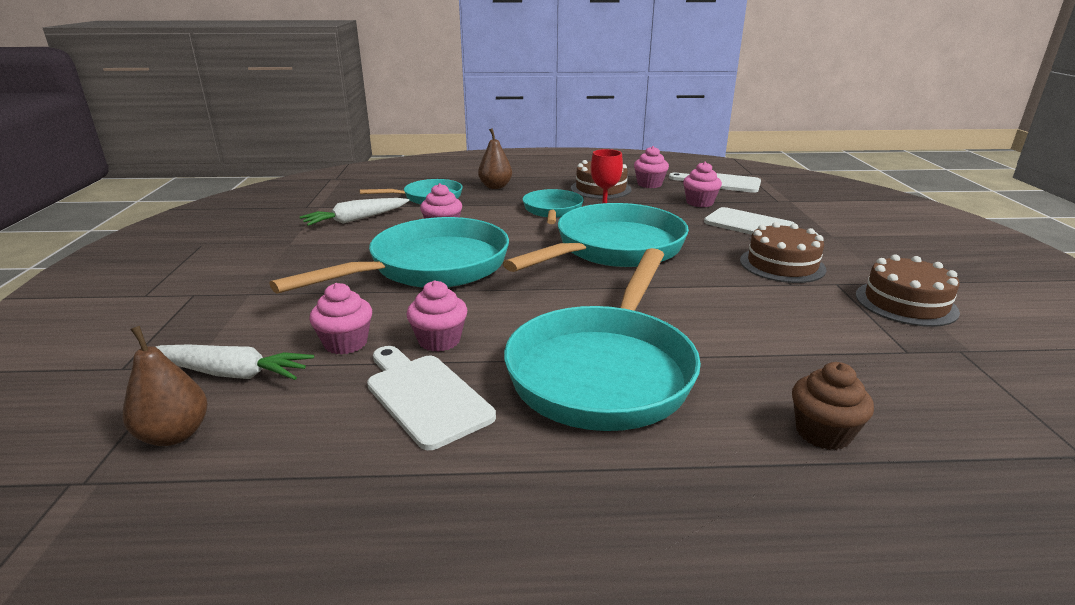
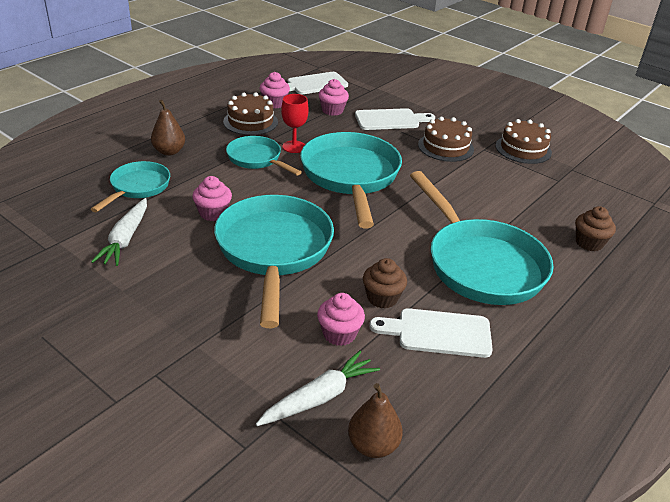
camera: 50 degrees left, 10 degrees up
(439, 340) = (382, 298): pink cupcake -> brown cupcake

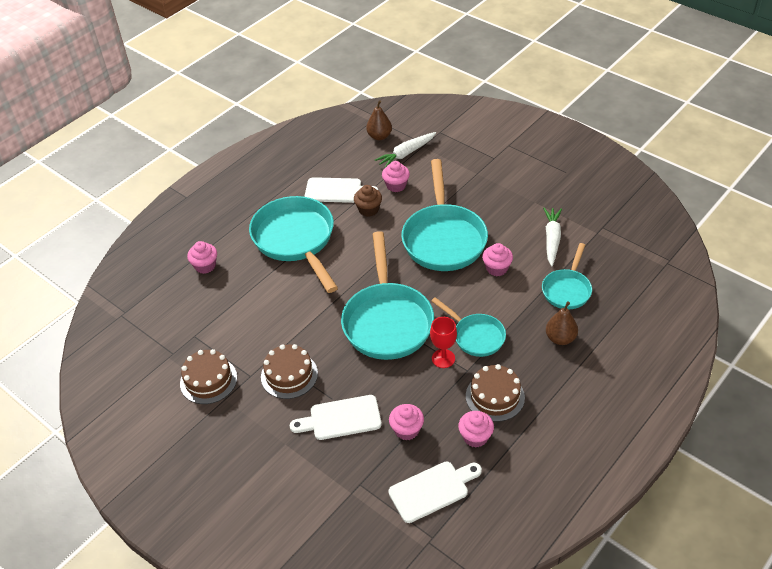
camera: 175 degrees left, 10 degrees up
(589, 243) = (205, 266): brown cupcake -> pink cupcake

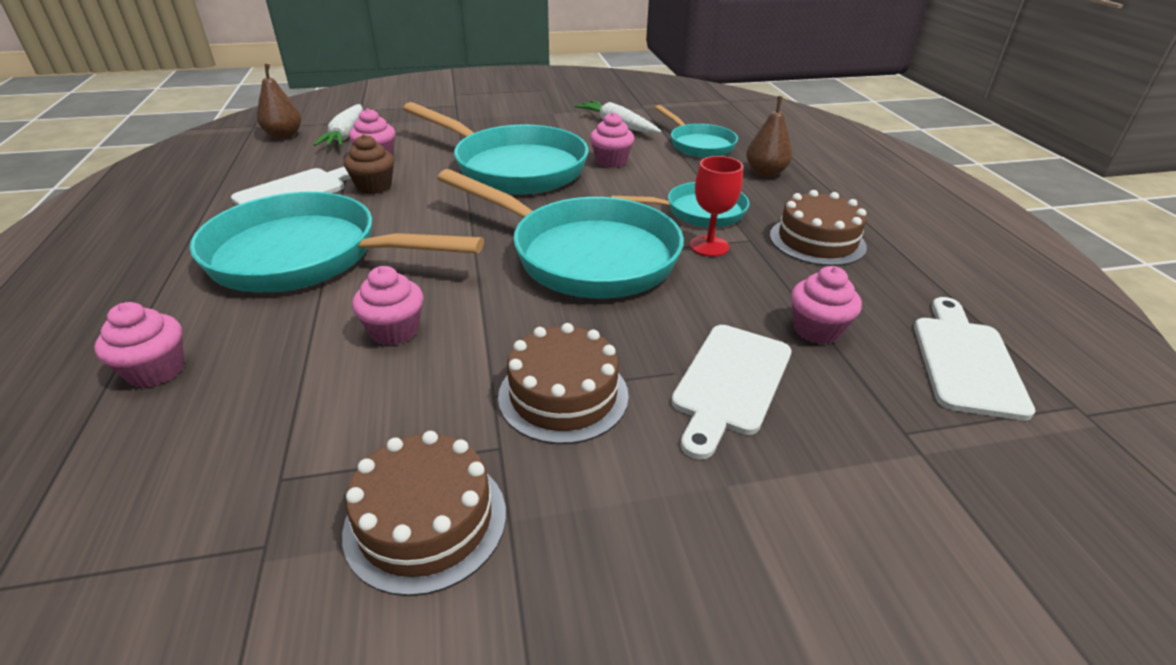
camera: 55 degrees left, 10 degrees down
(475, 437) = (879, 282): pink cupcake -> pink cupcake (394, 331)

